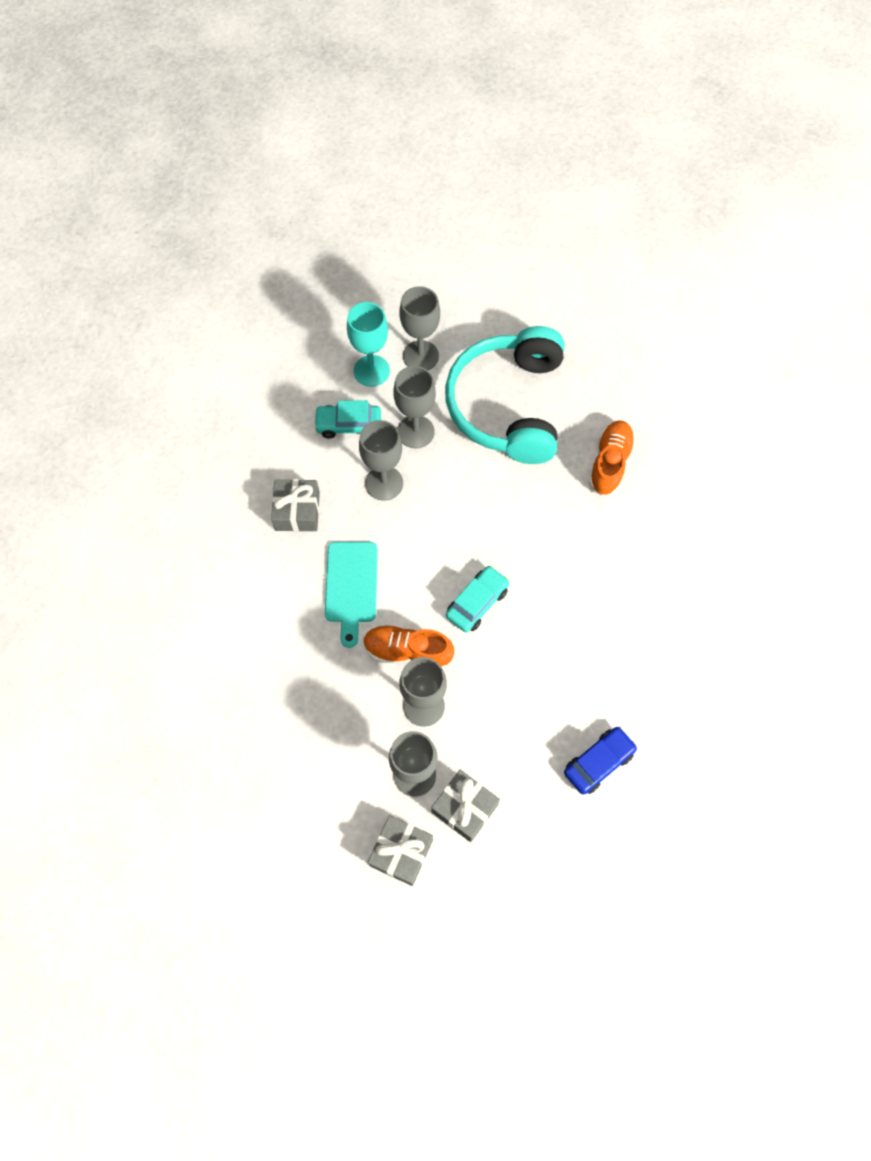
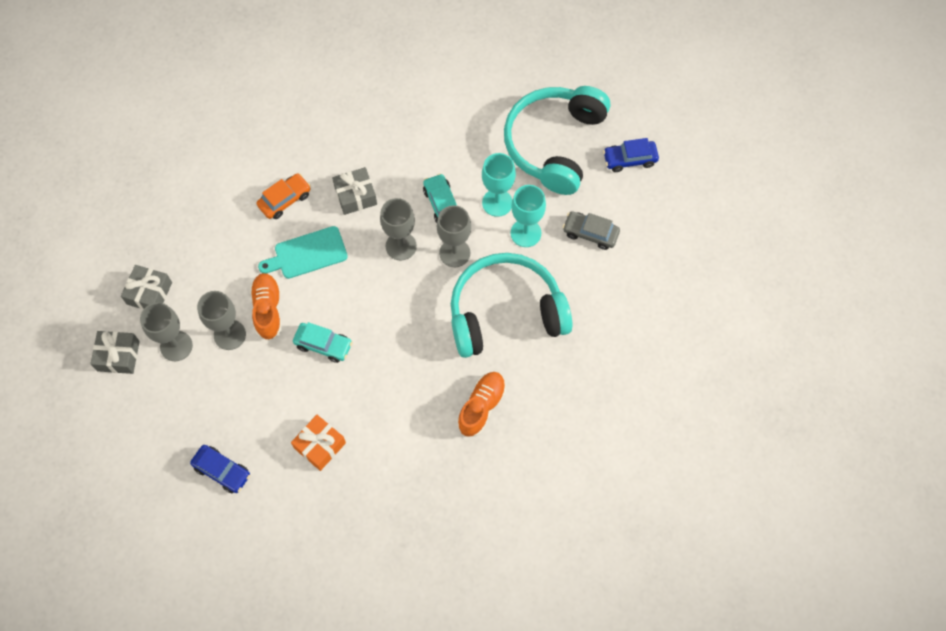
camera: 70 degrees right, 0 degrees up
(267, 591) = (285, 200): none -> orange car
(324, 294) = (554, 144): none -> turquoise headphones
(375, 234) = (629, 159): none -> blue car
(420, 356) = (525, 233): grey goblet -> turquoise goblet
(446, 297) = (590, 233): none -> grey car
(465, 808) = (161, 387): grey gift -> grey gift (149, 293)
(601, 643) = (320, 445): none -> orange gift
(609, 463) = (481, 407): orange shoe -> orange shoe turned 60 degrees counterclockwise

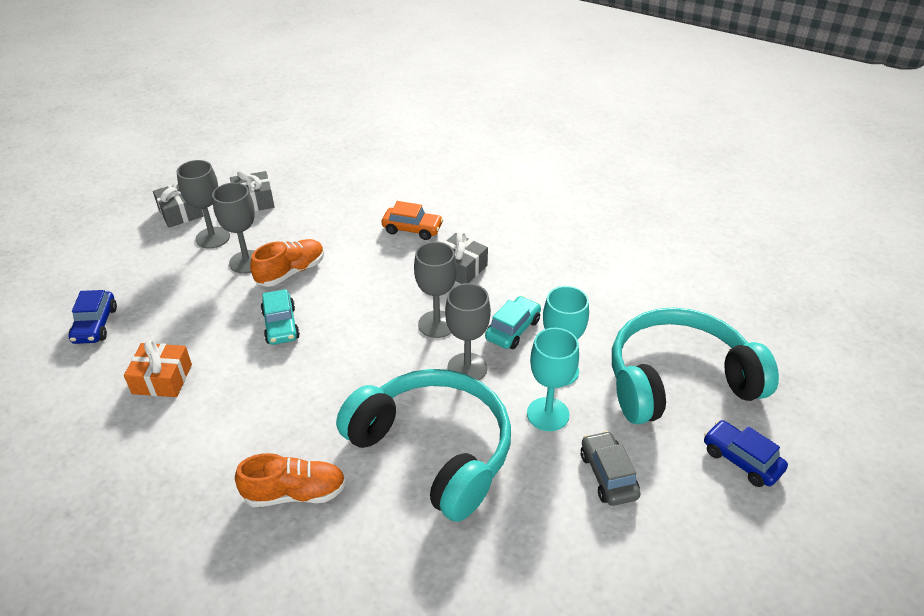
camera: 55 degrees right, 25 degrees down
(307, 254) = (370, 268): turquoise cutting board -> none

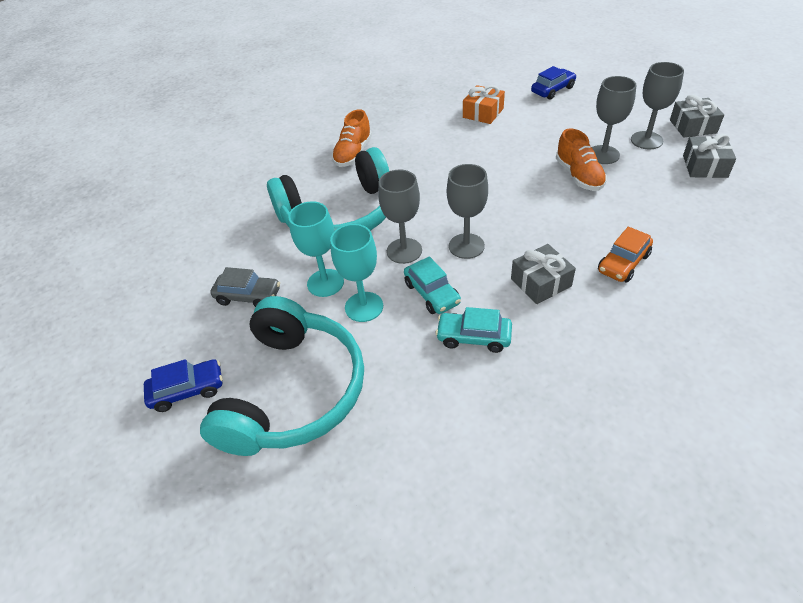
camera: 120 degrees right, 5 degrees up
(95, 325) = (552, 90): blue car -> blue car turned 120 degrees clockwise
(281, 325) = (511, 164): turquoise car -> turquoise car (474, 337)

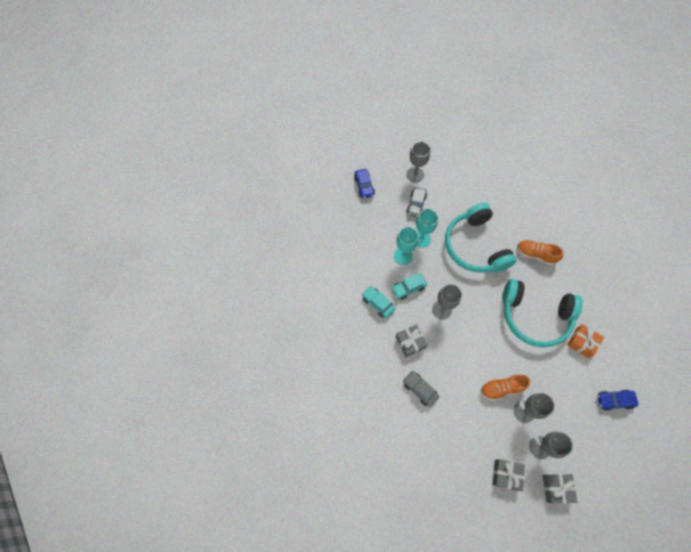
camera: 90 degrees right, 20 degrees up
(293, 391) = (358, 227): turquoise headphones -> turquoise headphones (535, 316)
(404, 251) = (441, 277): grey goblet -> grey goblet (415, 175)
(474, 337) = (378, 303): turquoise car -> turquoise car turned 60 degrees counterclockwise
(552, 90) = (614, 400): blue car -> blue car turned 120 degrees clockwise
(623, 263) = (420, 389): orange car -> grey car

